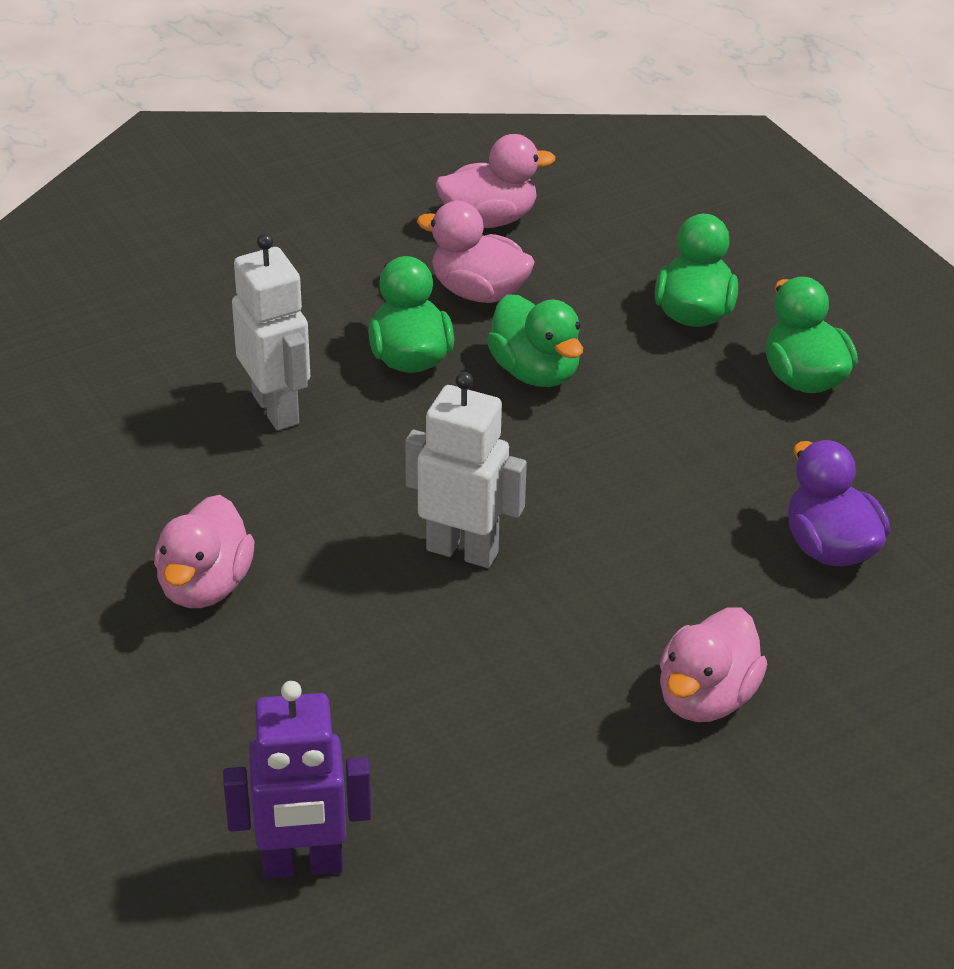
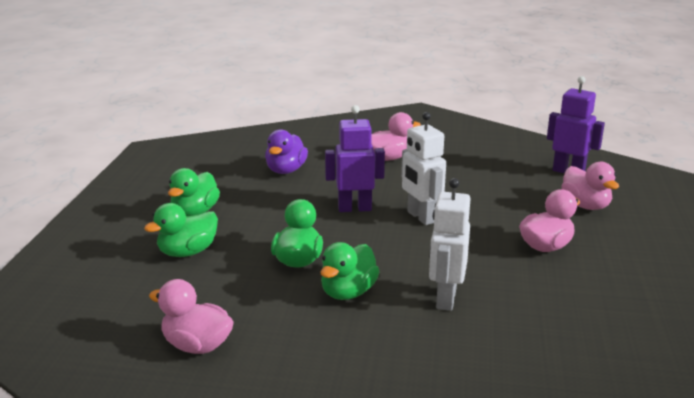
camera: 140 degrees left, 15 degrees down
(478, 292) = (267, 307): pink duck -> pink duck (585, 205)
(589, 514) = (354, 208): none -> purple robot

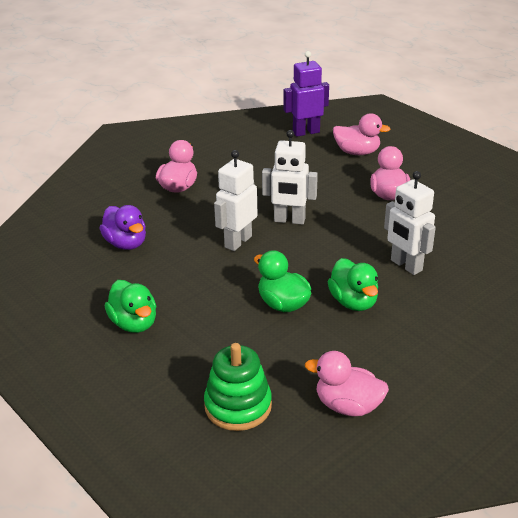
camera: 50 degrees left, 10 degrees up
(143, 293) = (238, 406): none -> green stacking toy
(187, 252) = (200, 355): green duck -> none
(197, 346) = (348, 406): pink duck -> pink duck turned 45 degrees clockwise
(354, 208) = (237, 241): purple robot -> white robot

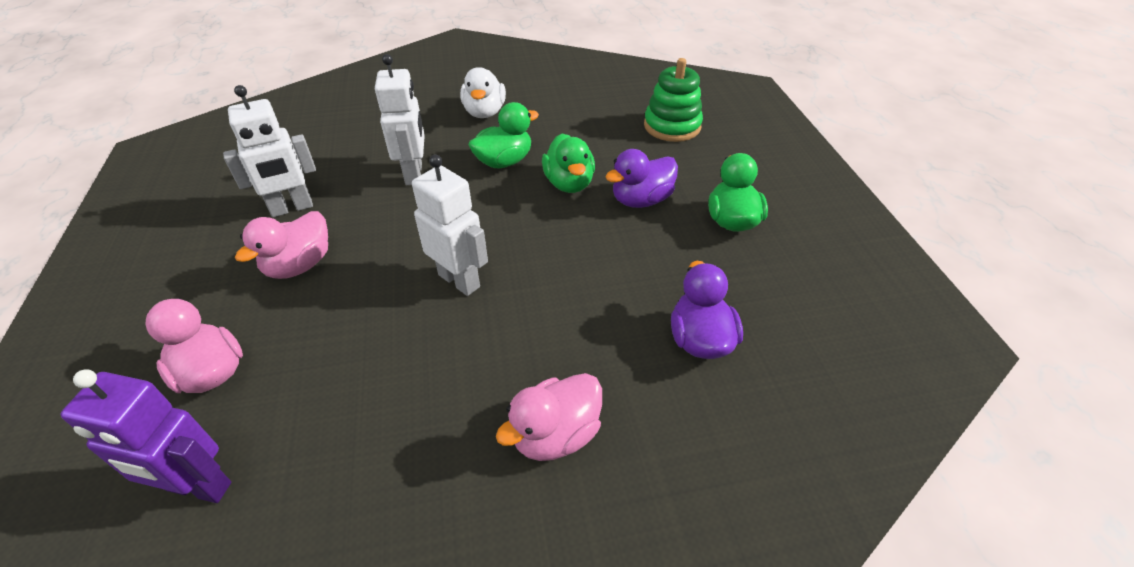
camera: 150 degrees left, 10 degrees up
(215, 313) = (641, 200): none -> purple duck
(237, 241) = (551, 275): white robot -> white robot (292, 208)
(348, 406) = (591, 101): pink duck -> none
(353, 302) = (504, 161): green duck -> green duck turned 45 degrees clockwise
(432, 343) = (484, 112): none -> white duck

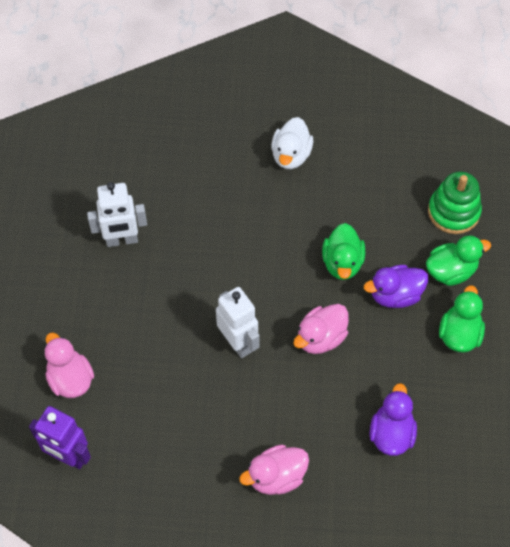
camera: 15 degrees right, 15 degrees up
(299, 265) = (126, 301): pink duck -> pink duck (321, 338)
(414, 174) = (219, 222): white robot -> none
(504, 161) = (295, 224): green duck -> green duck (451, 271)

